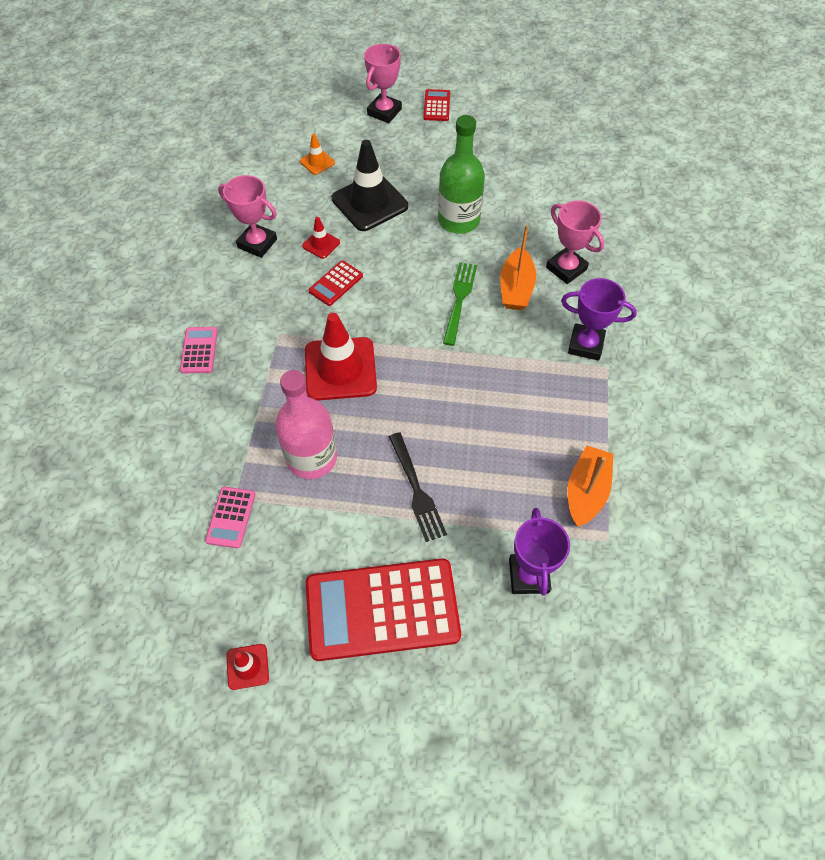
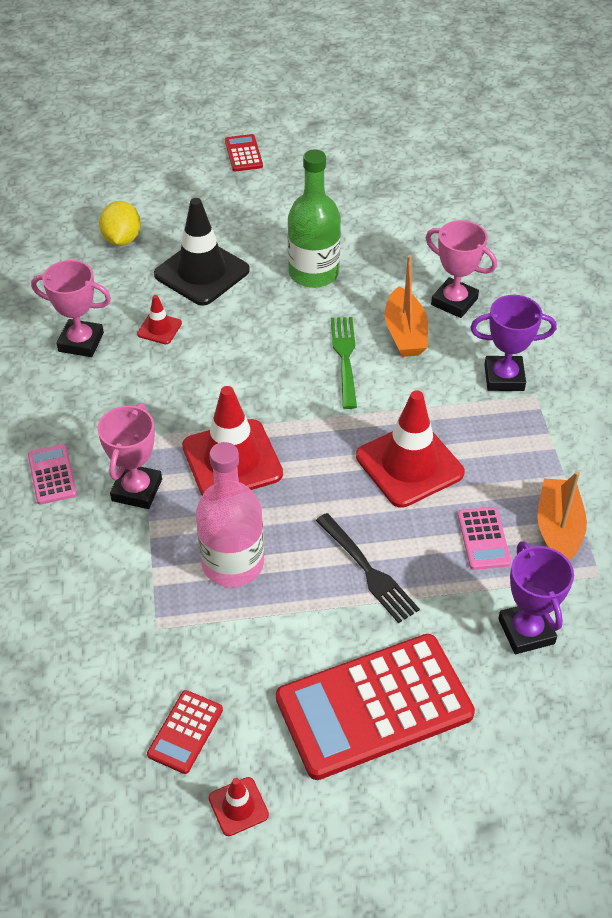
camera: 15 degrees left, 10 degrees down
(231, 517) = (159, 650): pink calculator -> pink calculator (483, 539)
(317, 162) = (122, 239): orange traffic cone -> yellow lemon
(336, 283) = (193, 368): red calculator -> red calculator (185, 732)
(384, 112) = (183, 170): pink trophy -> pink trophy (137, 490)
(481, 405) = (409, 464): none -> red traffic cone

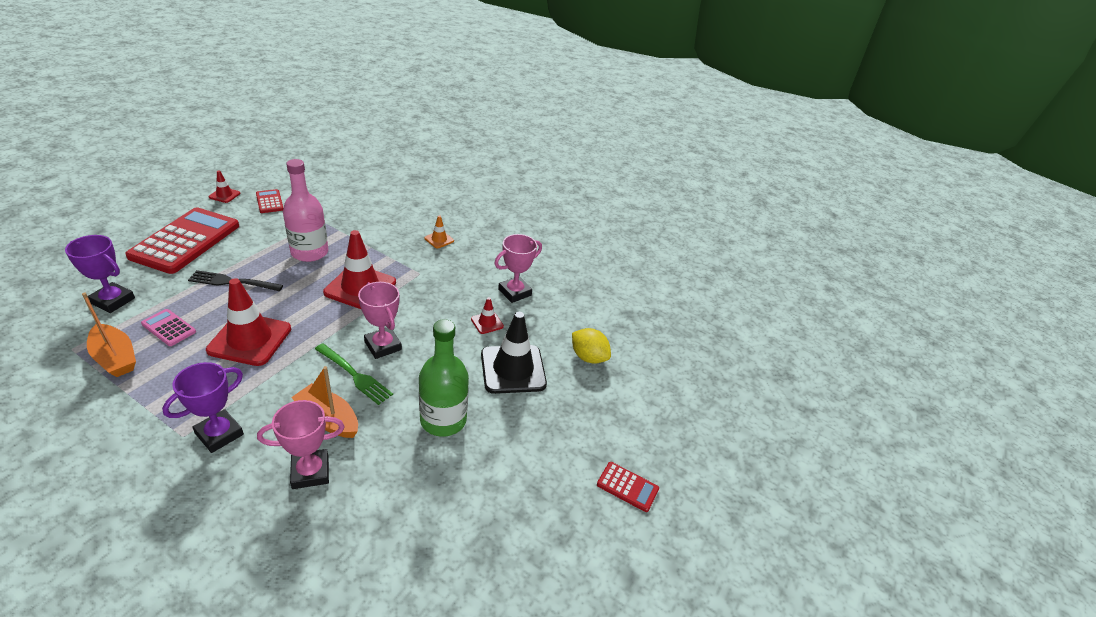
camera: 125 degrees right, 10 degrees down
(52, 475) = (439, 239): pink calculator -> orange traffic cone
(137, 490) = (392, 253): pink trophy -> pink trophy (383, 346)

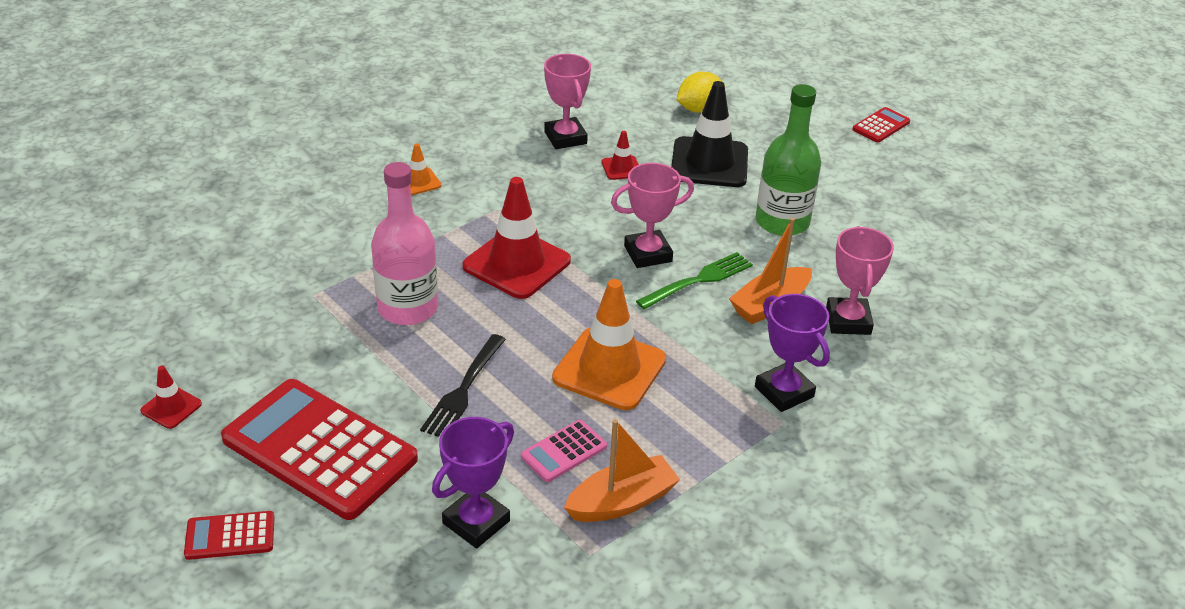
camera: 70 degrees left, 0 degrees up
(250, 339) = (609, 369): red traffic cone -> orange traffic cone
(269, 202) = (224, 350): red calculator -> red calculator (230, 536)

